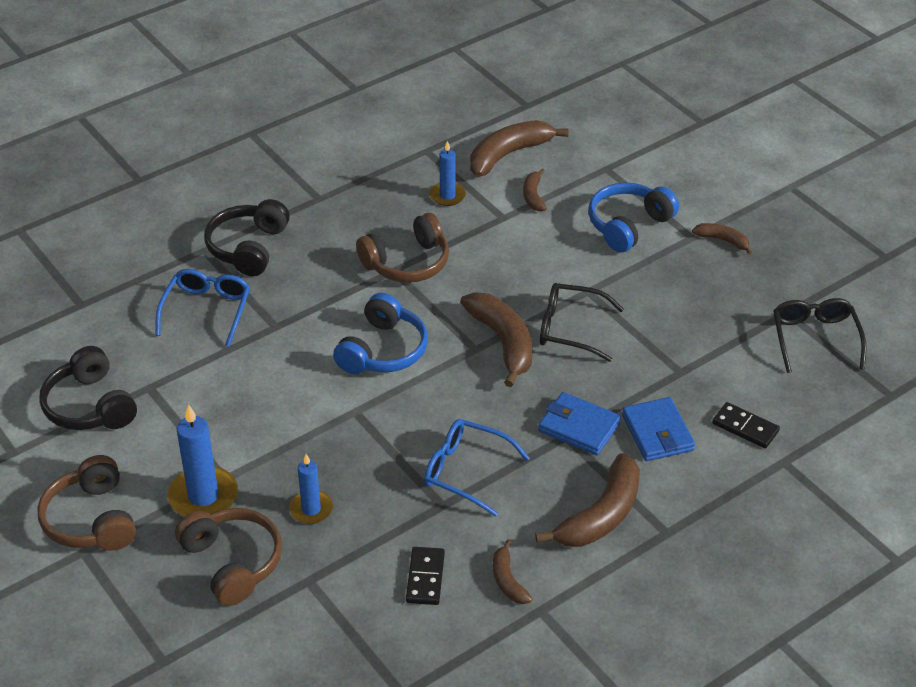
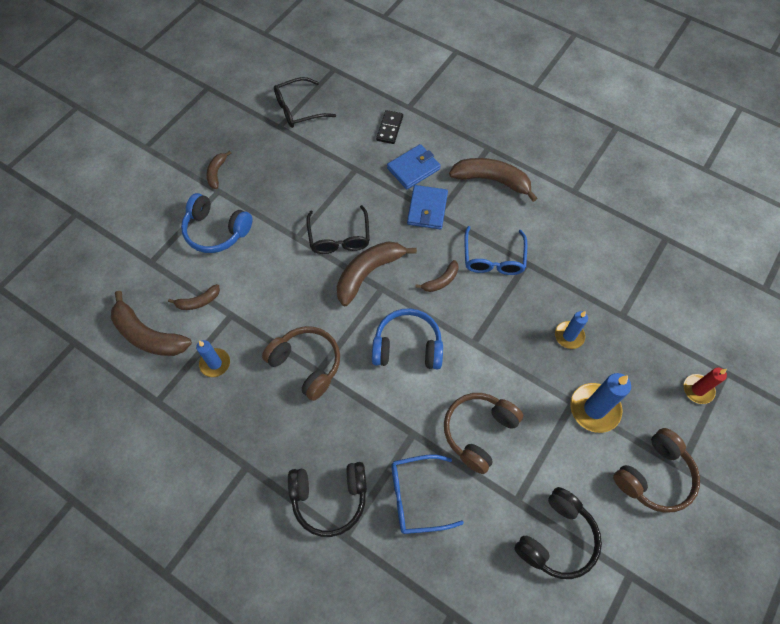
camera: 110 degrees left, 20 degrees up
(160, 616) = (698, 389): none -> red candle
(233, 562) = (634, 365): brown headphones -> brown headphones (478, 432)
(425, 578) = (584, 253): black domino -> none
(507, 580) = (563, 212): brown banana -> brown banana (441, 281)

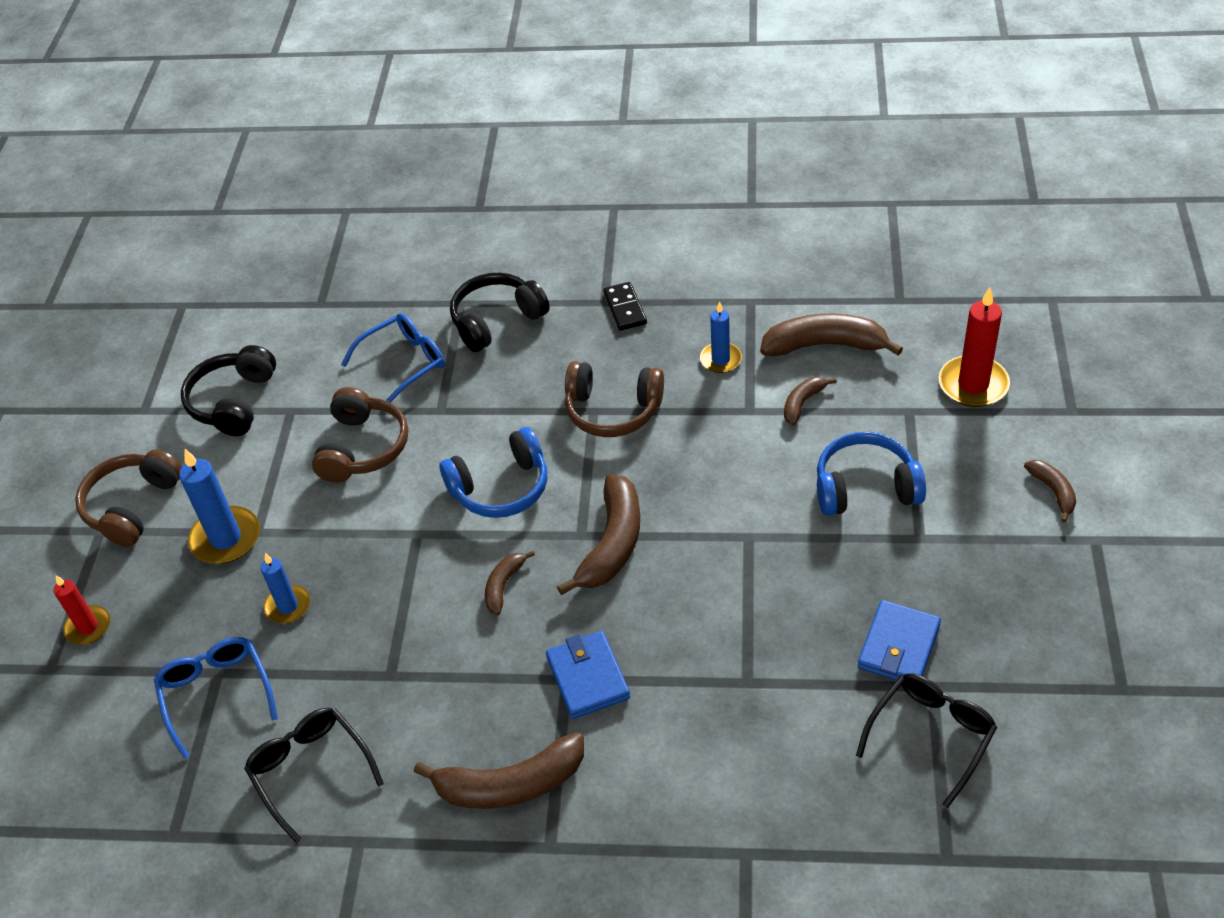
camera: 155 degrees right, 15 degrees down
(102, 258) = (973, 384): none -> red candle
(217, 172) = (949, 561): brown banana -> brown banana (1053, 491)
(339, 238) = (688, 567): black glasses -> black glasses (310, 770)
(389, 128) = (747, 788): black domino -> black domino (625, 308)
(413, 168) = (654, 734): blue wallet -> blue wallet (899, 646)
(493, 259) = (443, 655): blue glasses -> blue glasses (216, 693)

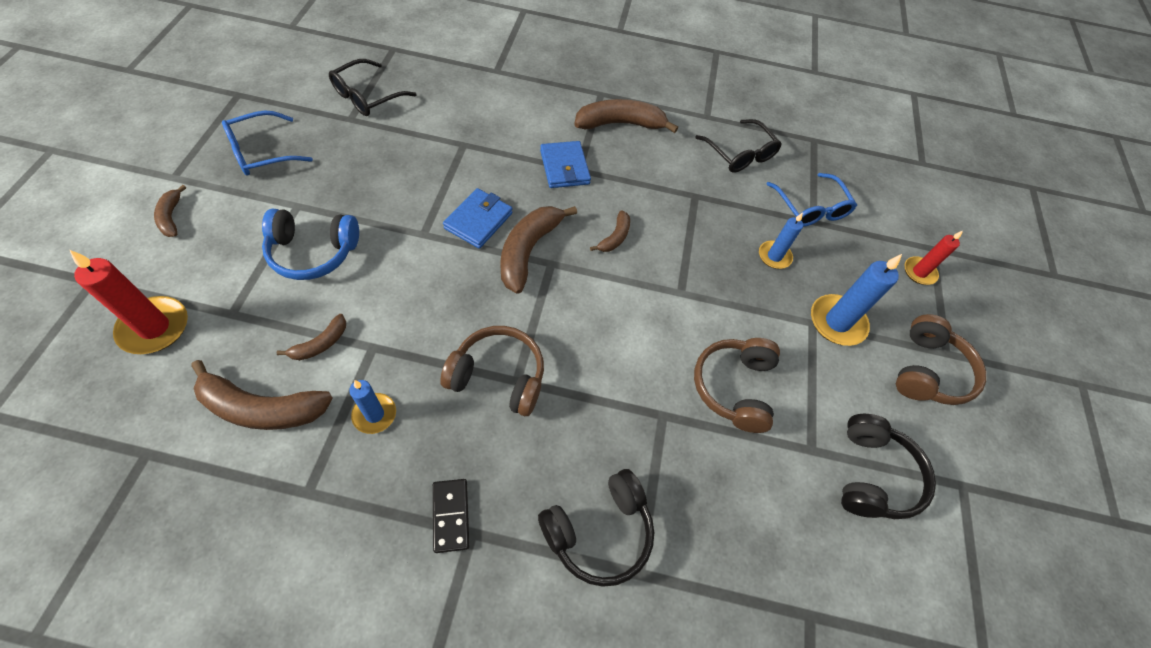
camera: 175 degrees right, 10 degrees up
(404, 363) = (701, 488): blue glasses -> blue glasses (261, 152)
(501, 488) = (610, 318): blue headphones -> none
(899, 646) = (357, 143): blue wallet -> blue wallet (478, 221)

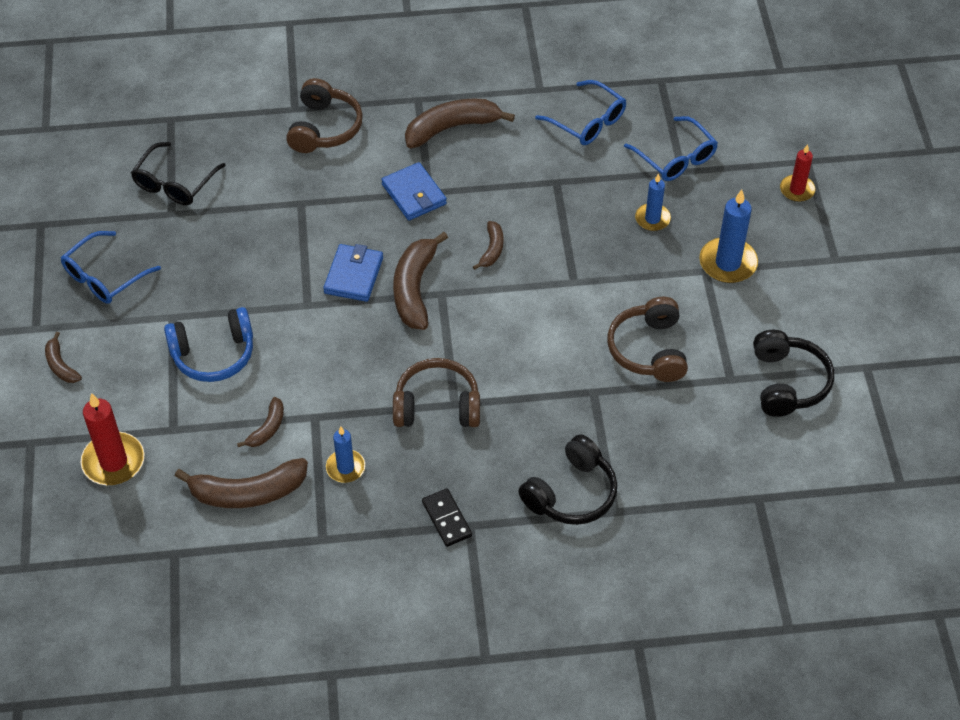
camera: 10 degrees left, 5 degrees down
(740, 154) = (588, 122): black glasses -> blue glasses
(928, 371) = (821, 281): brown headphones -> brown headphones (324, 128)

